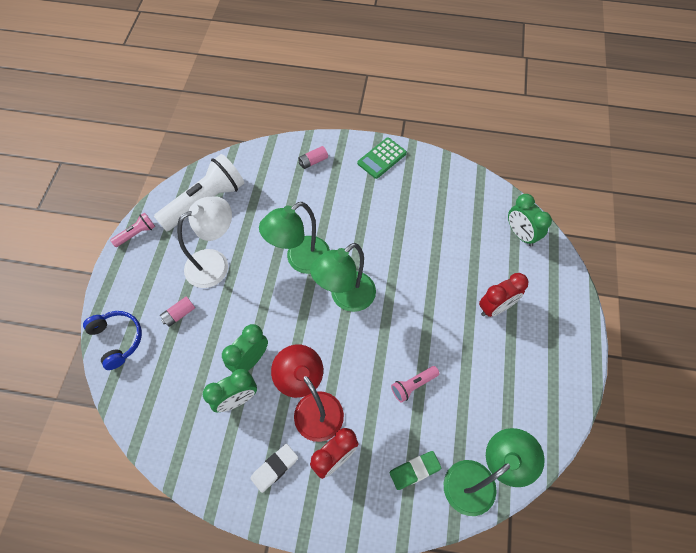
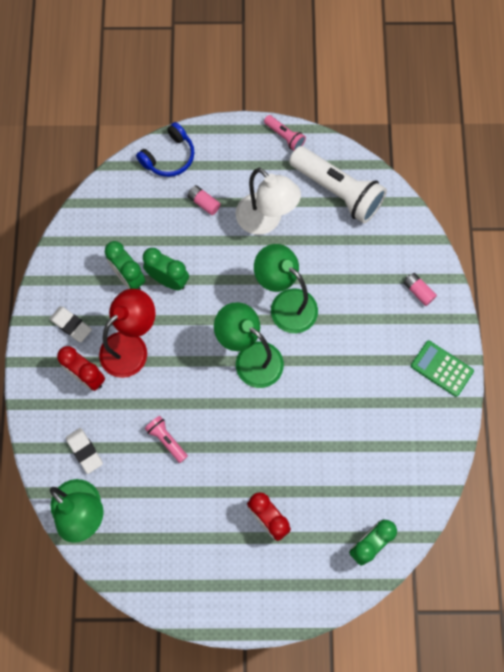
camera: 80 degrees right, 10 degrees up
(414, 470) = (84, 451): green eraser -> white eraser

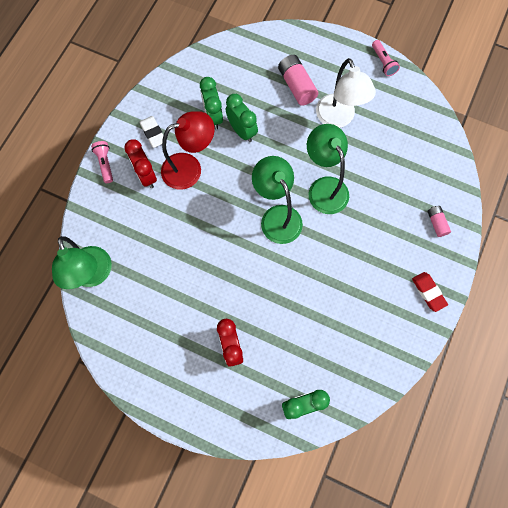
camera: 25 degrees right, 0 degrees up
(84, 451) = (117, 230): white eraser -> none
(166, 440) = (182, 249): pink flashlight -> pink flashlight (105, 164)
(169, 157) = (286, 42): blue headphones -> none
(204, 203) = (296, 86): pink battery -> pink battery, size x1.74
(337, 191) = (406, 119): white flashlight -> none
(441, 368) = (428, 292): green calculator -> red eraser

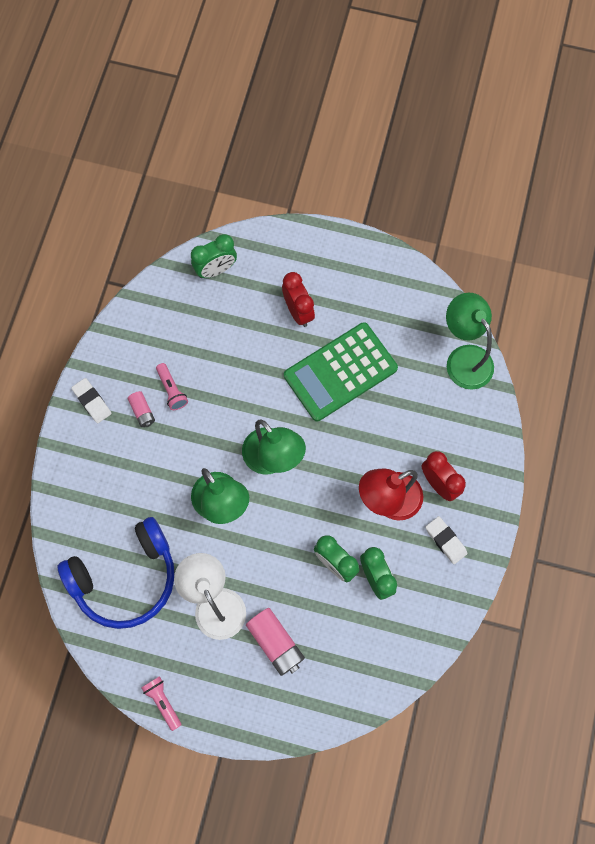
camera: 170 degrees right, 0 degrees up
(105, 164) = (492, 490): pink flashlight -> pink flashlight (172, 390)
(205, 281) = (340, 372): none -> green calculator
(406, 146) = (125, 578): none -> blue headphones
(428, 292) = (92, 401): red eraser -> white eraser
(436, 223) = (84, 483): pink battery -> pink battery (142, 411)

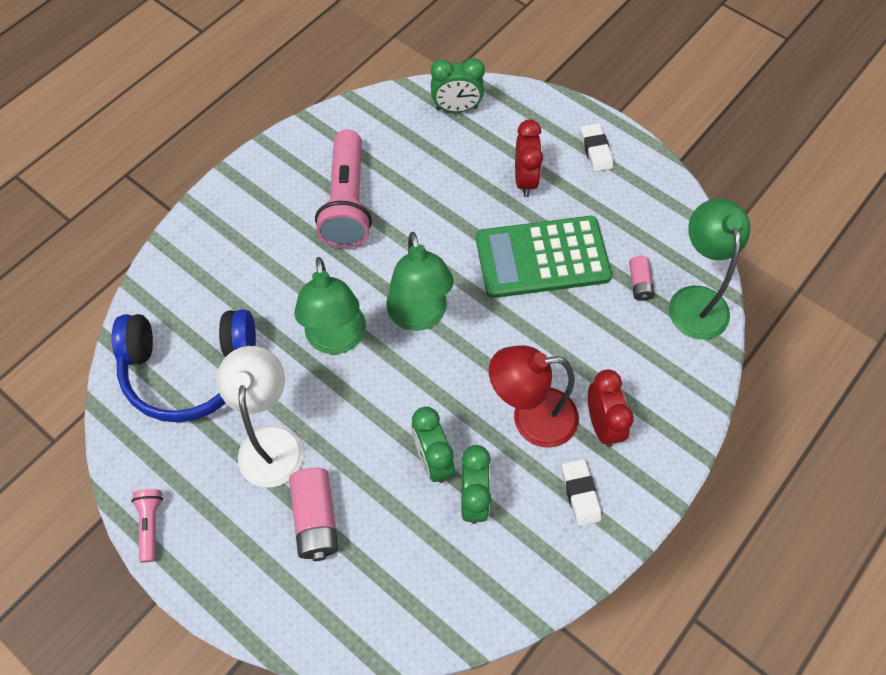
camera: 25 degrees right, 10 degrees down
(92, 401) = (258, 181): white eraser -> white eraser (596, 150)
(142, 411) = (304, 211): pink battery -> pink battery (639, 283)
(172, 390) = (347, 203): pink flashlight -> pink flashlight, size x2.16

